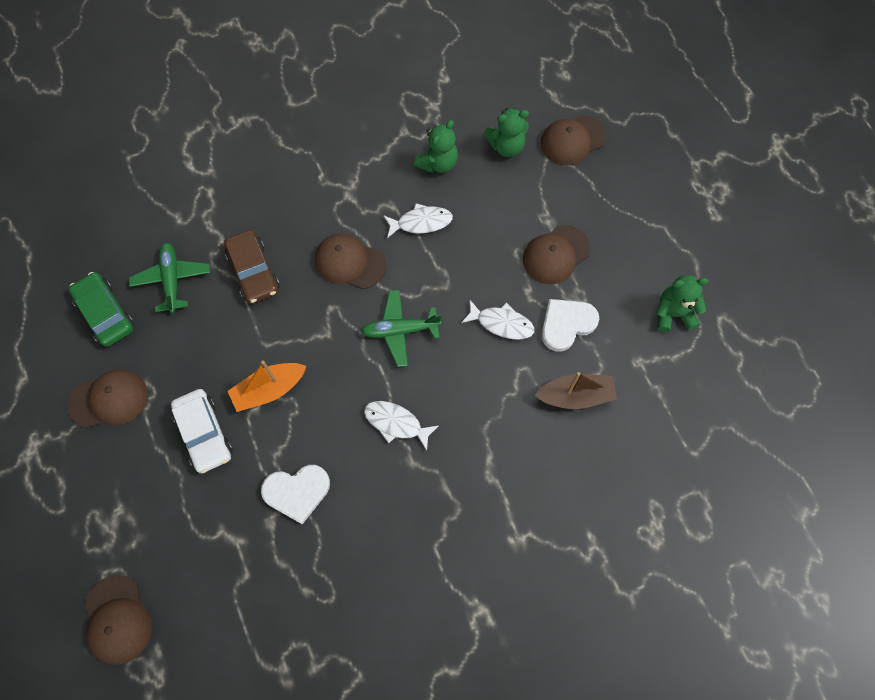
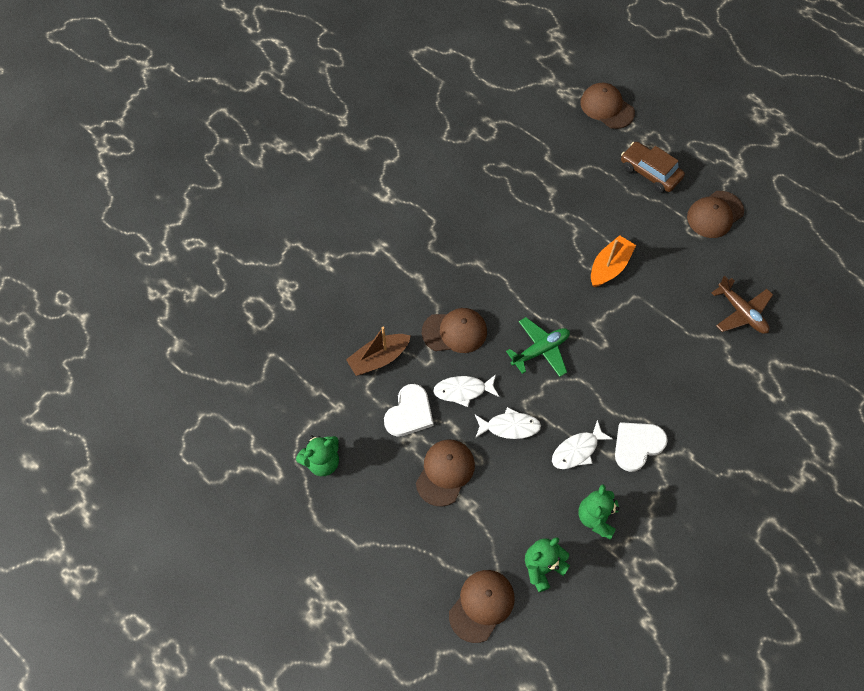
camera: 155 degrees right, 5 degrees down
(105, 313) = (768, 267): green car -> none
(172, 280) = (741, 312): green plane -> brown plane
(204, 434) = (633, 221): white car -> none
(253, 272) = (685, 346): brown car -> brown car (650, 172)
(297, 492) = (545, 213): white heart -> white heart (637, 445)
(349, 262) = (614, 387): brown cap -> brown cap (455, 332)
(396, 423) = (504, 283): white fish -> white fish (509, 427)

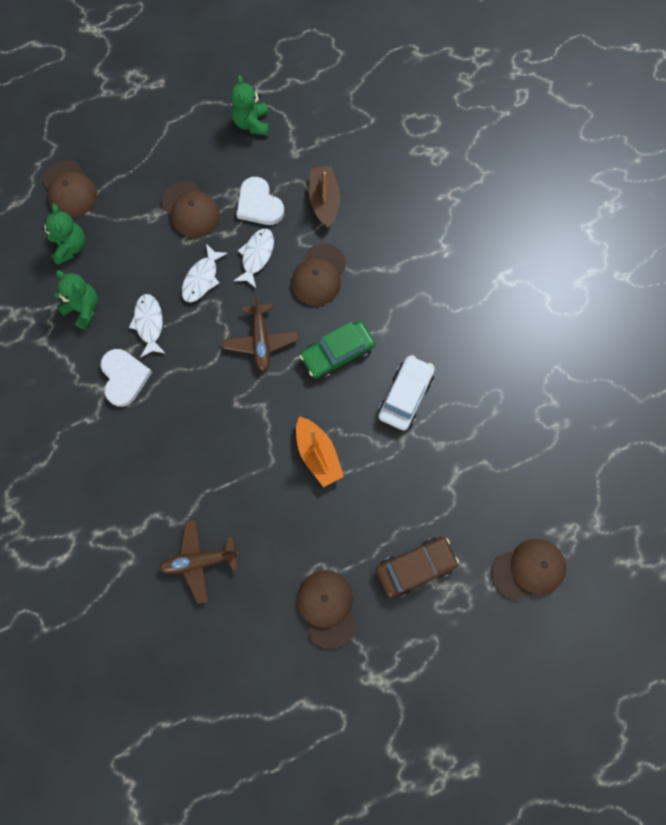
camera: 115 degrees right, 10 degrees up
(518, 288) = (337, 353): none -> green car
(525, 226) = (405, 396): none -> white car
(540, 350) = (261, 341): green plane -> brown plane

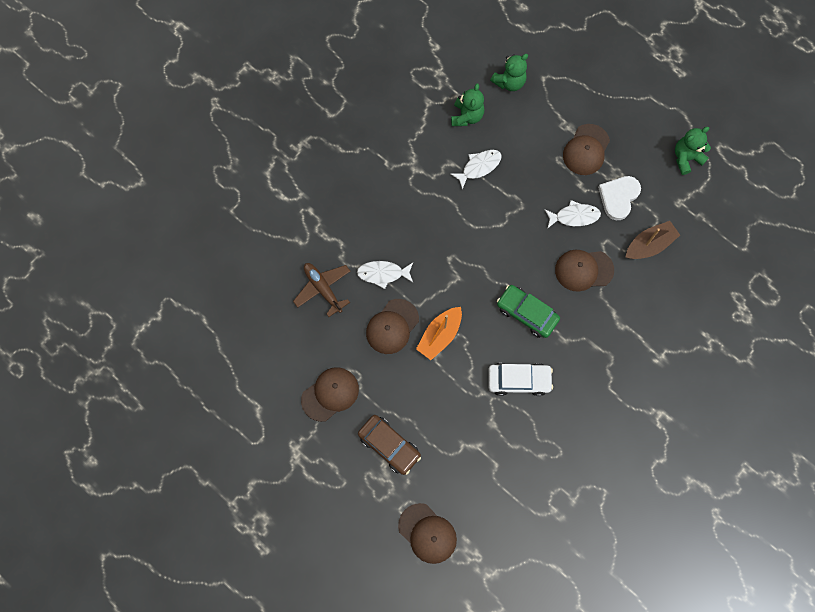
camera: 65 degrees right, 0 degrees up
(69, 189) = (554, 57): brown cap -> brown cap (392, 326)
(124, 377) = (429, 171): white heart -> none
(202, 279) = (534, 186): white fish -> white fish (383, 274)
(261, 341) = (507, 252): brown plane -> none

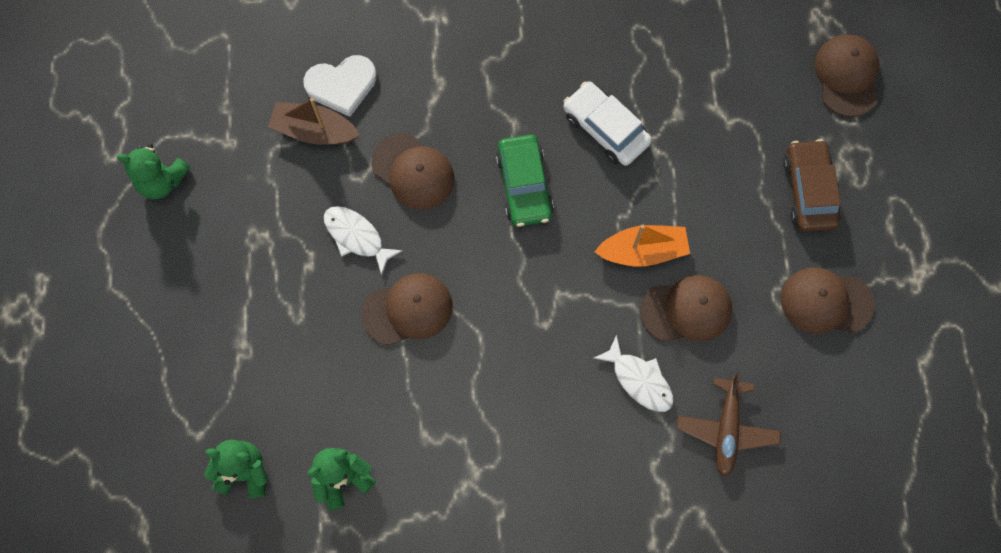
camera: 135 degrees left, 0 degrees up
(479, 167) = (397, 399): white fish -> none
(586, 150) = (255, 298): brown cap -> brown cap (408, 310)
(618, 197) = (285, 210): white heart -> white heart (342, 85)

